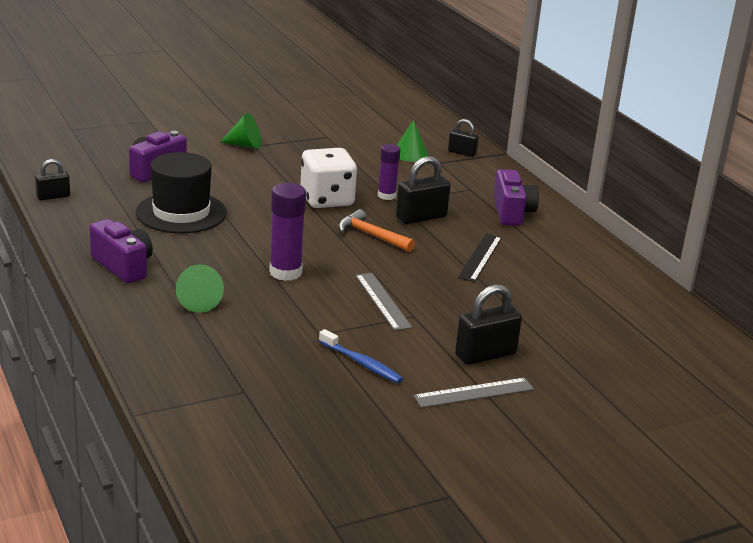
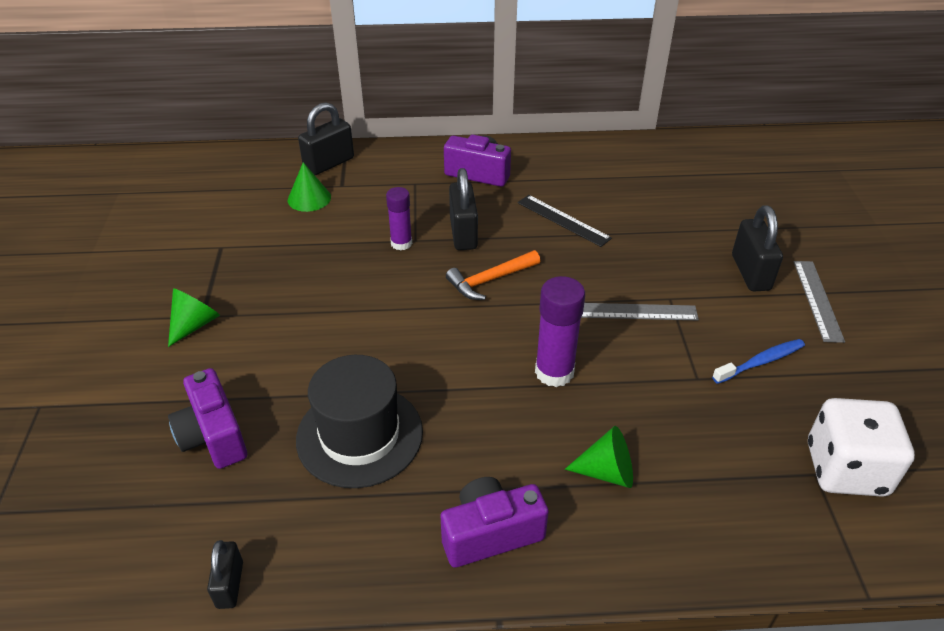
camera: 65 degrees left, 15 degrees up
(327, 200) = (388, 291): white dice -> white dice (845, 469)
(462, 153) = (329, 164): black padlock -> black padlock, size x1.64

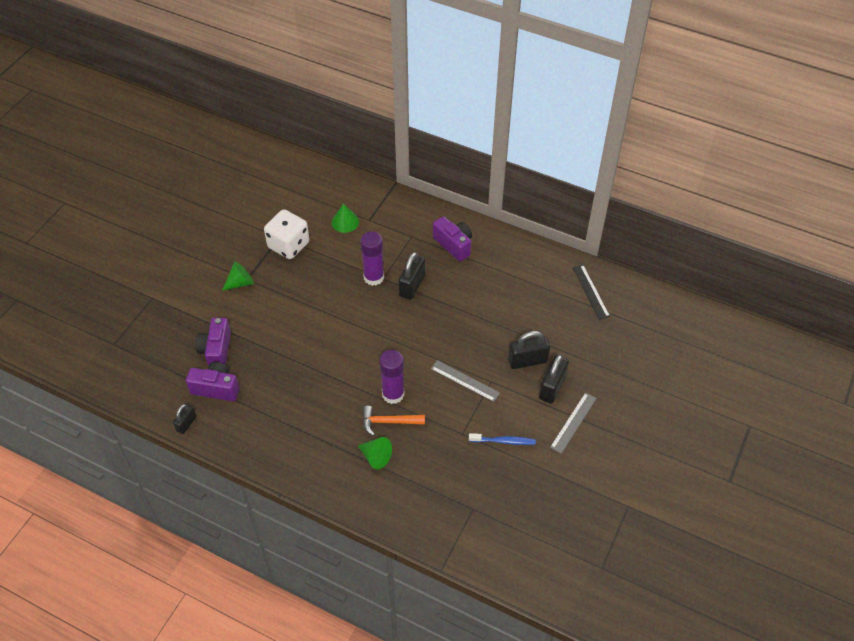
camera: 30 degrees right, 10 degrees up
(329, 164) = (372, 199): black padlock -> black padlock (527, 361)
(359, 435) = (279, 382): black hat -> none
(401, 243) = (373, 277): purple glue stick -> purple glue stick, size x1.54
(490, 280) = (403, 324): orange hammer -> orange hammer (388, 422)
(490, 534) = (302, 457): purple camera -> purple camera (216, 388)
(563, 220) = (475, 302): black ruler -> black ruler (590, 291)
(845, 469) = (489, 514): white dice -> white dice (288, 245)

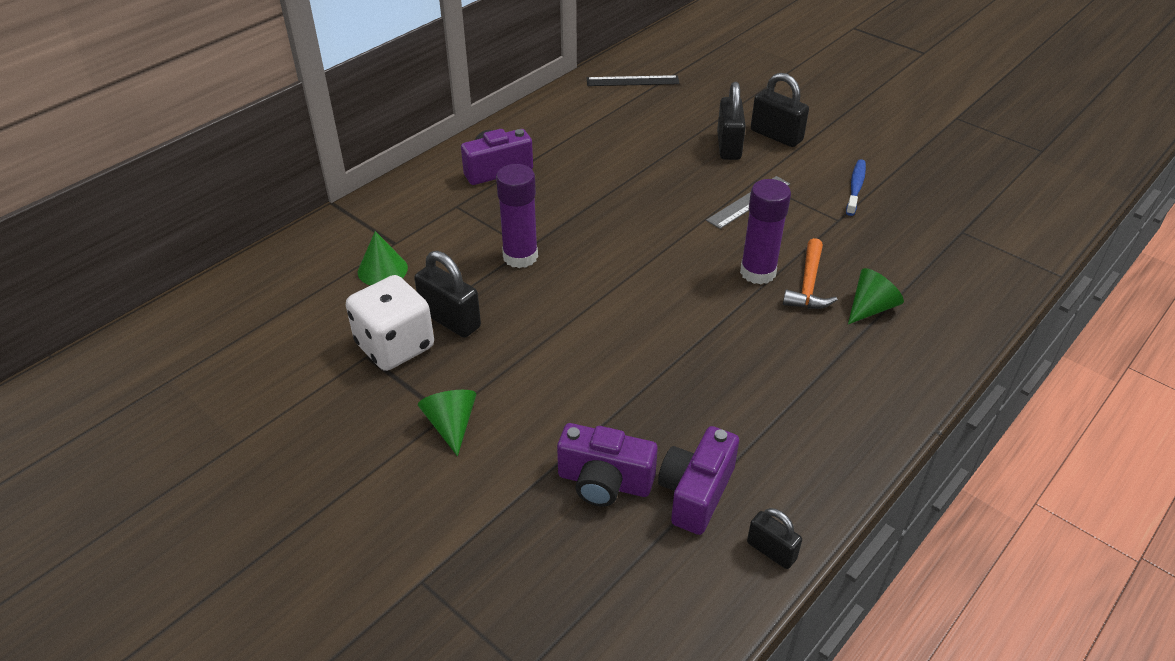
camera: 75 degrees left, 10 degrees down
(412, 286) = (556, 221): black padlock -> black padlock (450, 319)
(573, 422) = (833, 131): grey ruler -> none

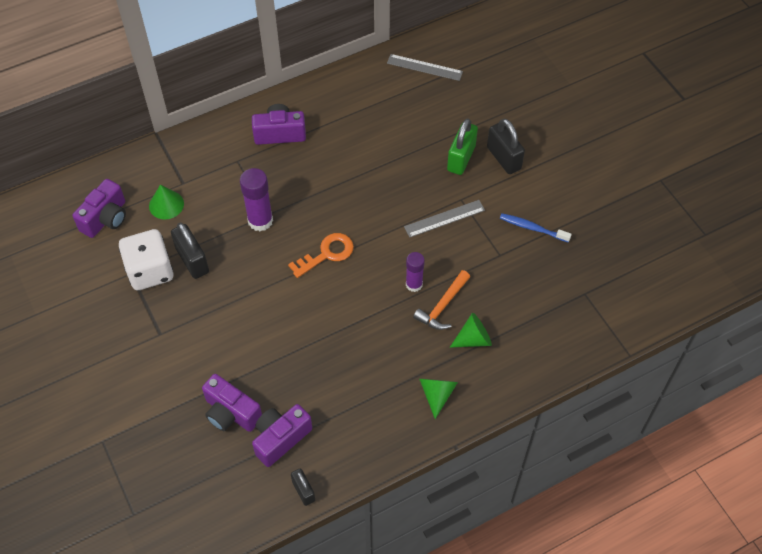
camera: 20 degrees right, 15 degrees up
(302, 304) = (106, 218): none -> purple camera
(451, 425) = (160, 342): green cone -> green cone (437, 394)
(628, 269) = (327, 254): none -> orange key
(632, 81) = (424, 67): black ruler -> grey ruler
(728, 146) = (461, 158): black padlock -> green padlock
(758, 272) = (414, 284): purple glue stick -> purple glue stick, size x0.65
(855, 187) = (532, 228): blue toothbrush -> blue toothbrush turned 105 degrees counterclockwise

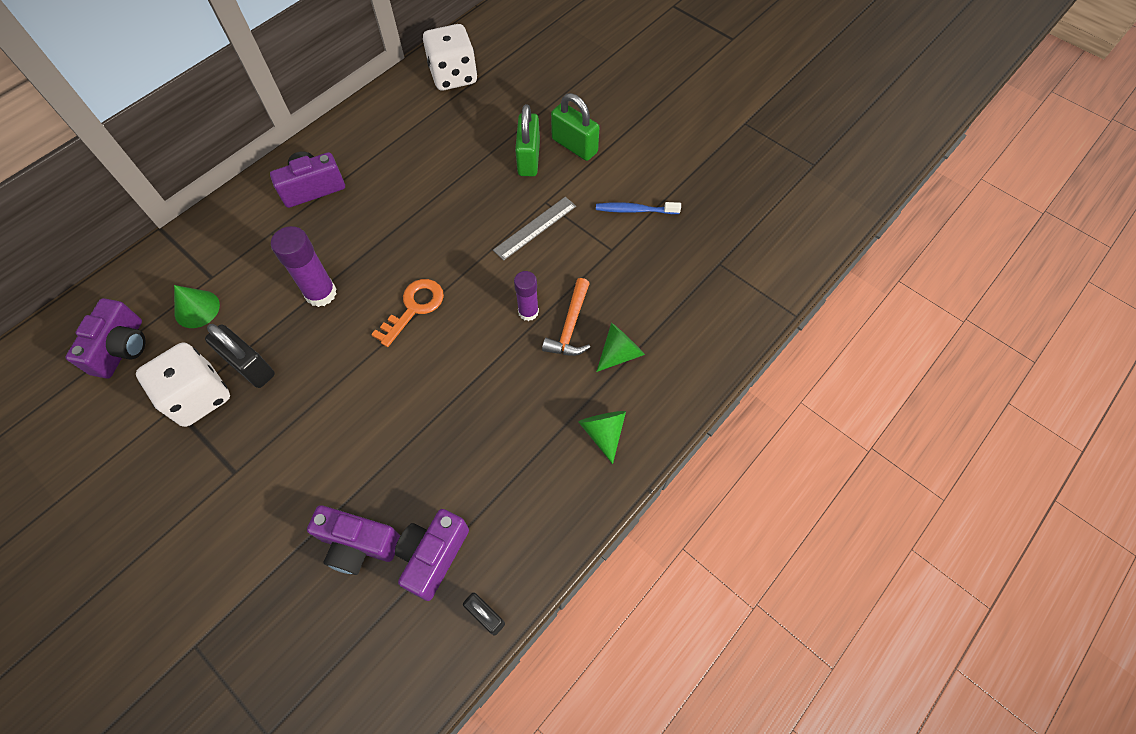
camera: 20 degrees left, 5 degrees up
(424, 67) = (453, 76): grey ruler -> white dice
(503, 158) = (574, 146): black padlock -> green padlock

